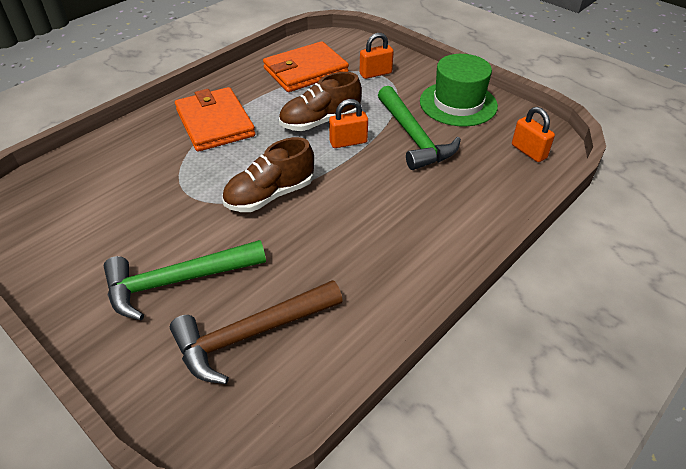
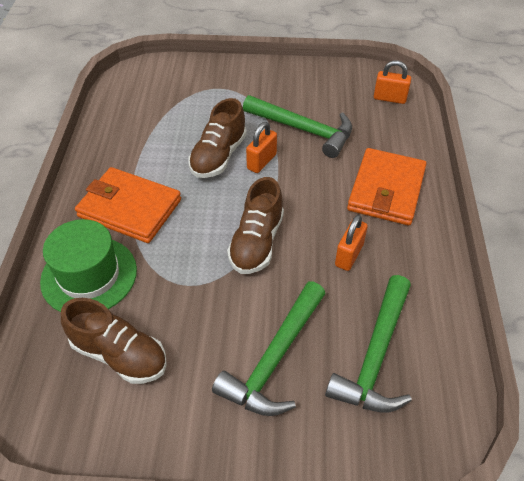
camera: 40 degrees left, 5 degrees up
(91, 209) = (120, 354): none -> brown shoe
(251, 334) = (375, 356): brown hammer -> green hammer
(305, 71) = (149, 116): orange wallet -> orange wallet (386, 190)
(375, 73) = (211, 89): orange padlock -> orange padlock (349, 255)
(458, 103) = (302, 84): green hat -> green hat (89, 275)

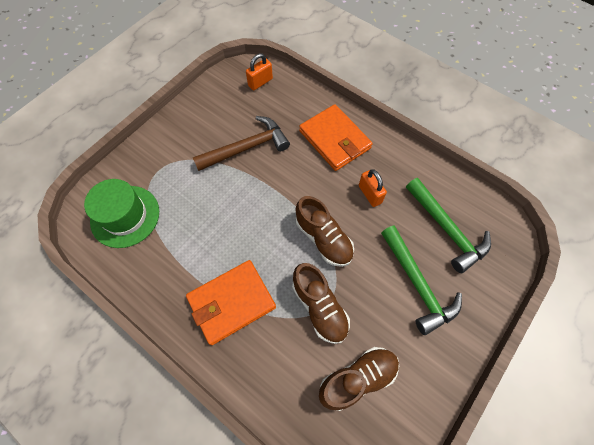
camera: 55 degrees left, 15 degrees up
(89, 275) = (275, 365): green hat -> green hat (125, 216)
(218, 156) = (228, 214): brown shoe -> brown shoe (319, 307)
(261, 161) = (255, 191): orange padlock -> none
(304, 130) = (247, 147): green hammer -> brown hammer

